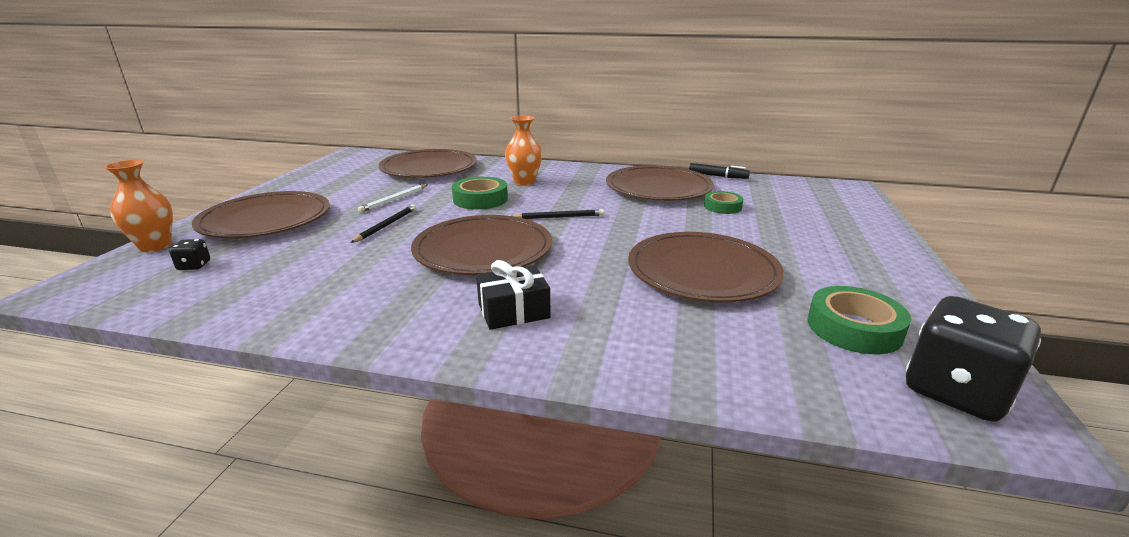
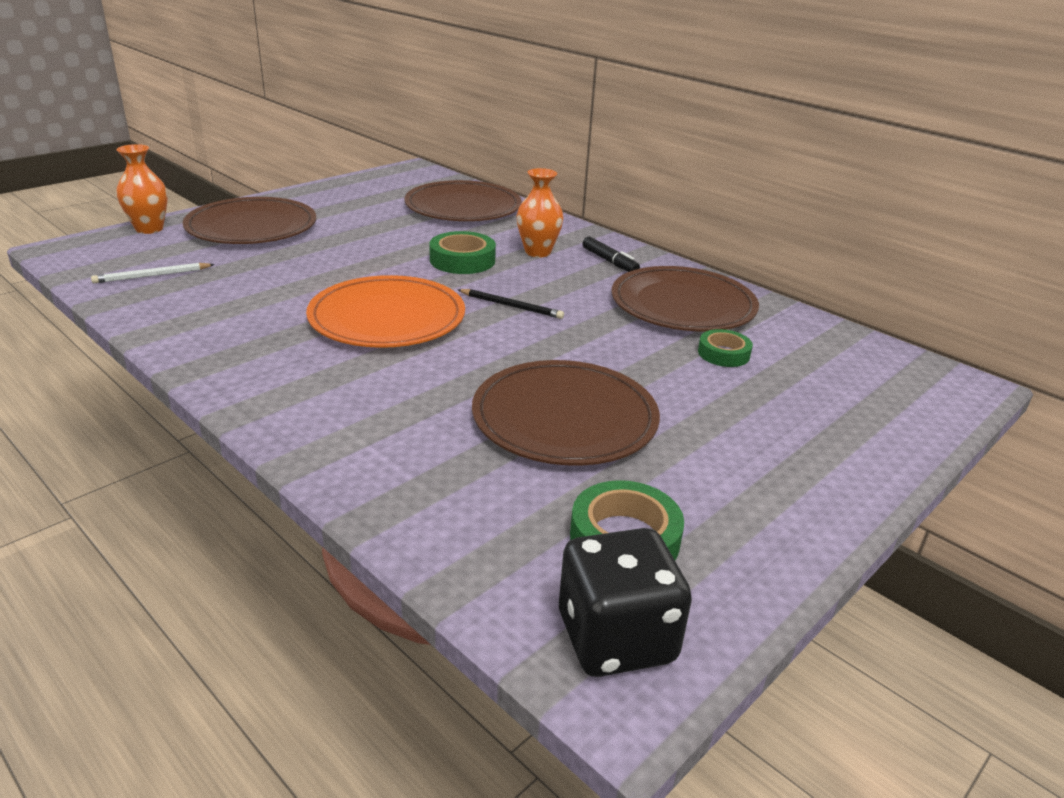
camera: 30 degrees right, 5 degrees up
(194, 266) = (155, 256): black dice -> none
(386, 225) = (339, 263): black pencil -> none
(394, 200) = (381, 237): white pencil -> white pencil (152, 276)
(483, 250) = (387, 318): brown plate -> orange plate
(513, 311) = (329, 387): black gift -> none
(717, 176) = (791, 312): black marker -> black marker (609, 261)

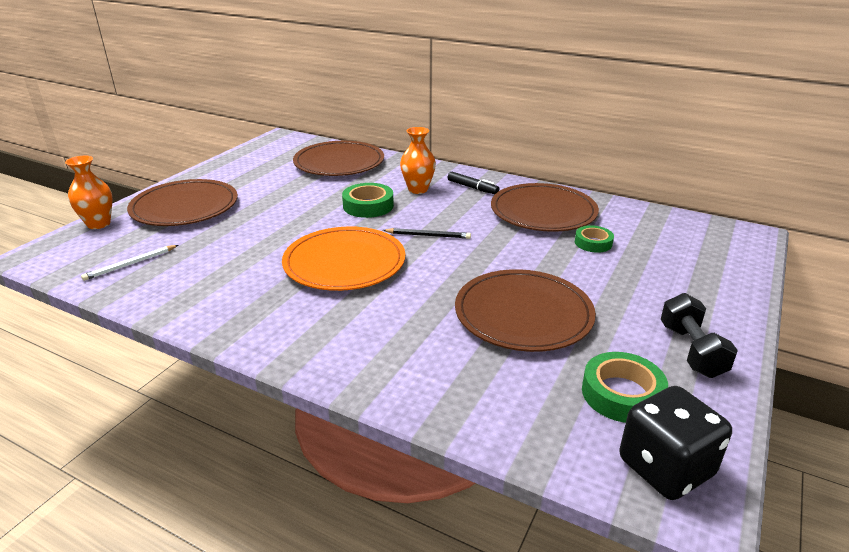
camera: 15 degrees left, 0 degrees up
(762, 510) = (691, 351): none -> black dumbbell

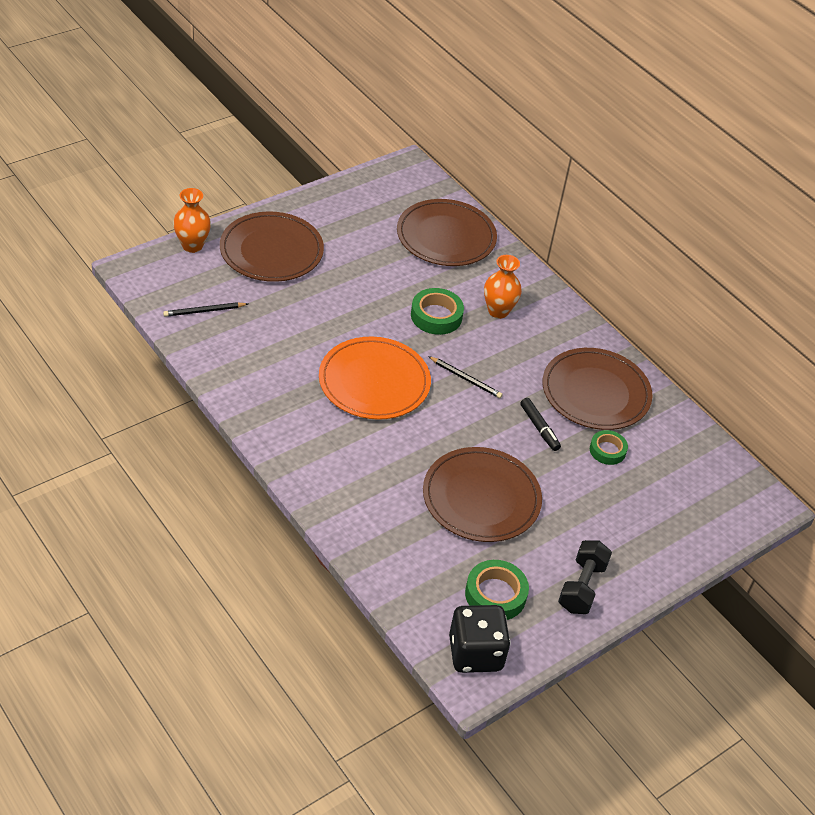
camera: 20 degrees right, 15 degrees up
(131, 264) = (204, 311): white pencil -> black pencil
(472, 188) = (553, 330): black marker -> black marker (539, 428)

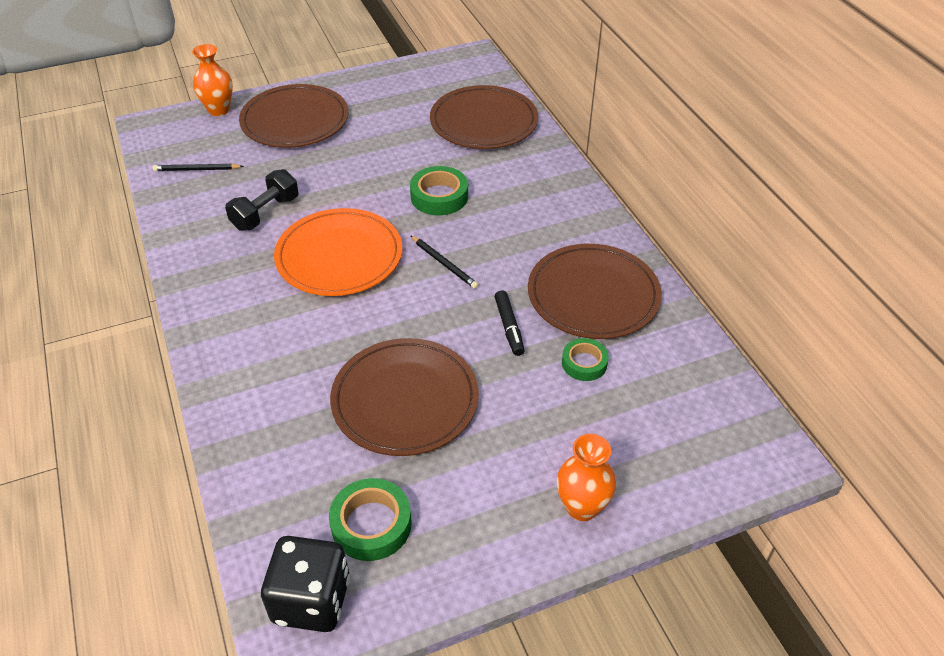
camera: 20 degrees right, 0 degrees up
(498, 311) = (511, 198): orange vase -> orange vase (582, 507)
(582, 587) = (488, 532): black dumbbell -> black dumbbell (265, 213)

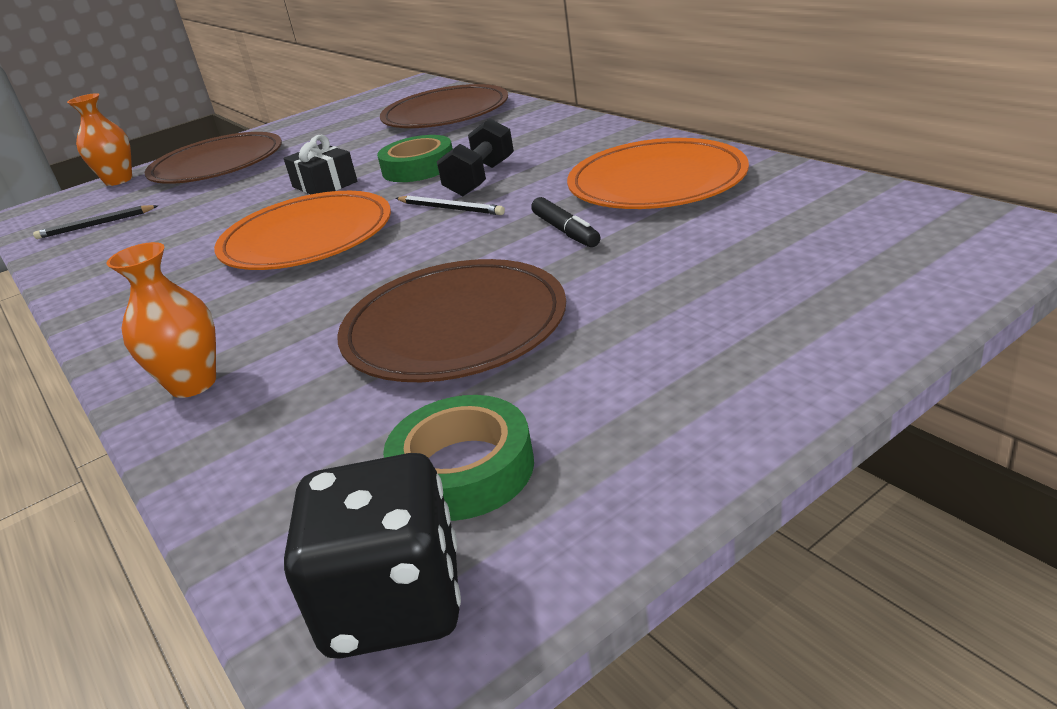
camera: 10 degrees left, 15 degrees down
(265, 213) = (196, 232): black dumbbell -> black dumbbell (481, 179)
(367, 189) = (325, 184): none -> black gift
(582, 507) = (789, 352): orange vase -> orange vase (193, 384)
(584, 363) = (686, 231): green tape -> none
(593, 295) = (657, 182): brown plate -> orange plate

